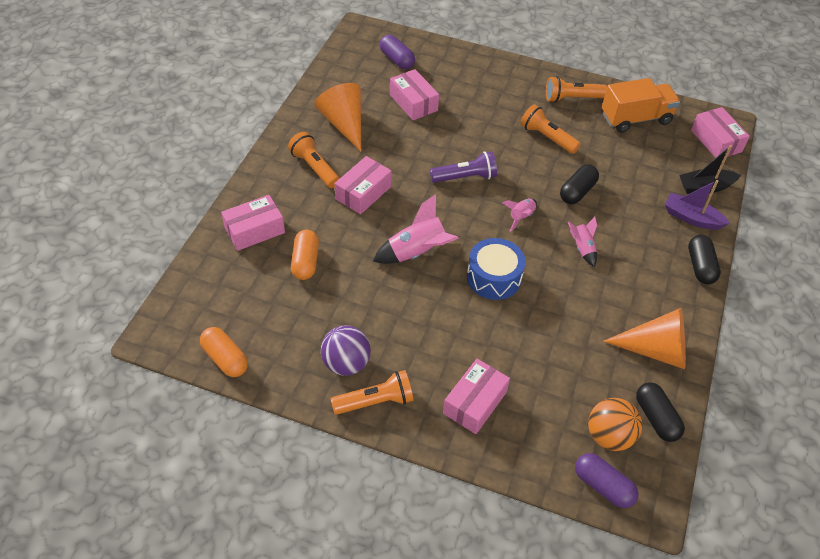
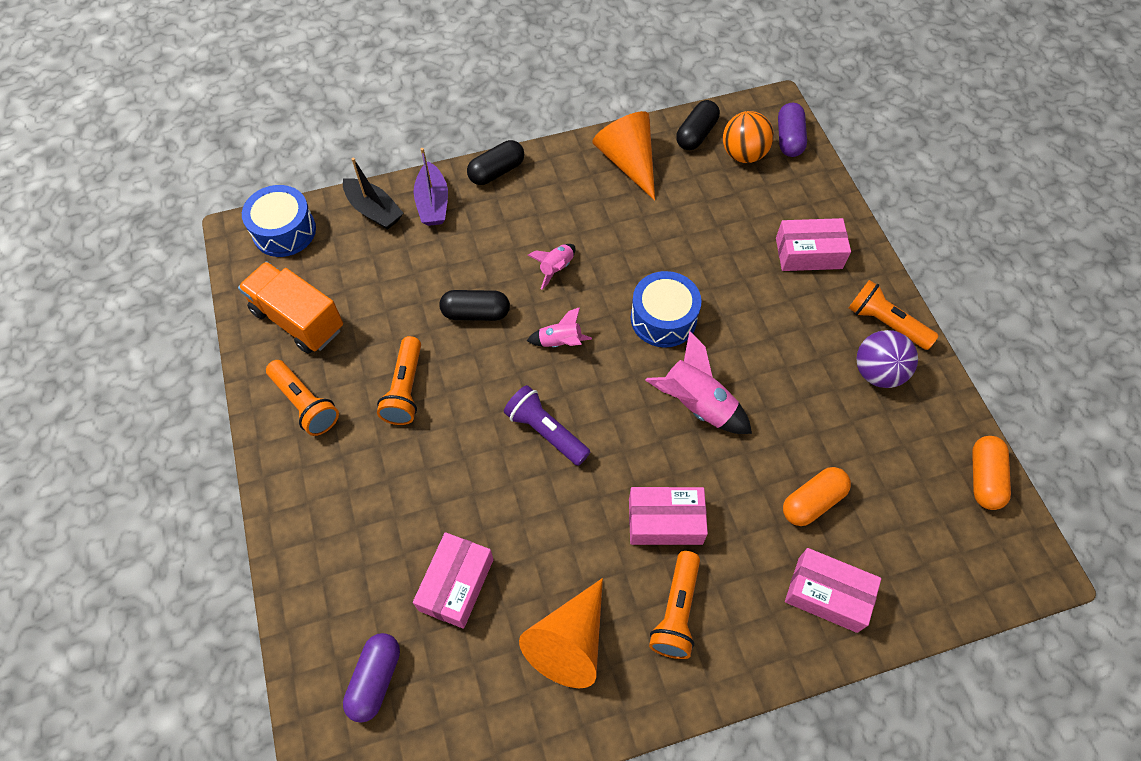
camera: 125 degrees left, 10 degrees up
(716, 141) = (284, 231): pink box -> blue drum

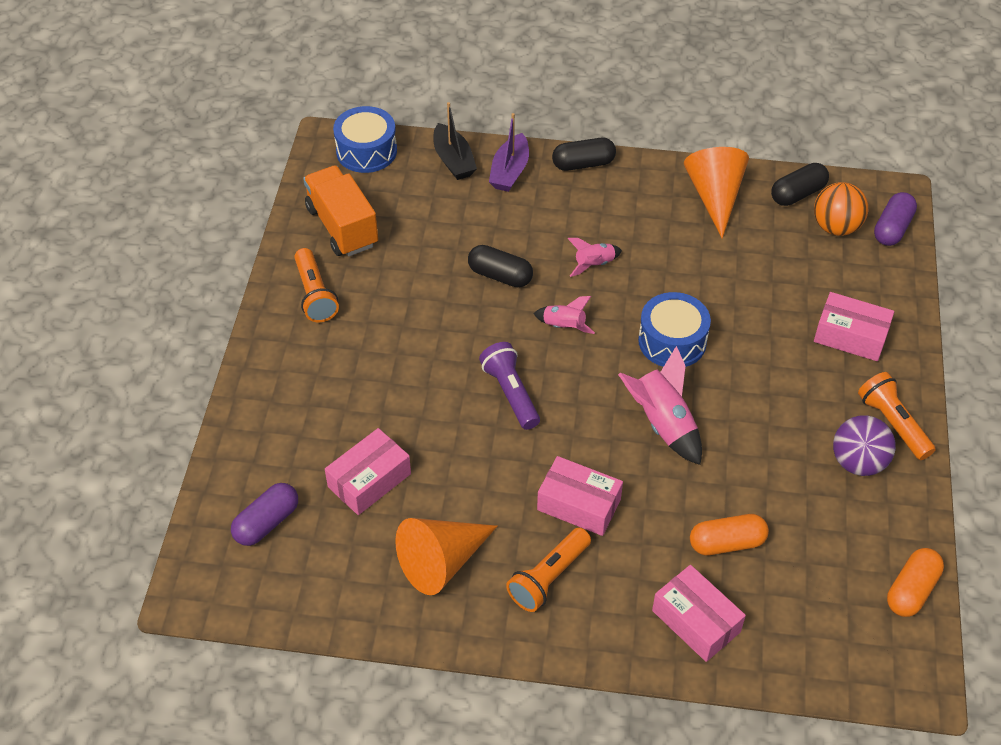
camera: 25 degrees right, 10 degrees down
(405, 389) = (405, 314): orange flashlight -> none

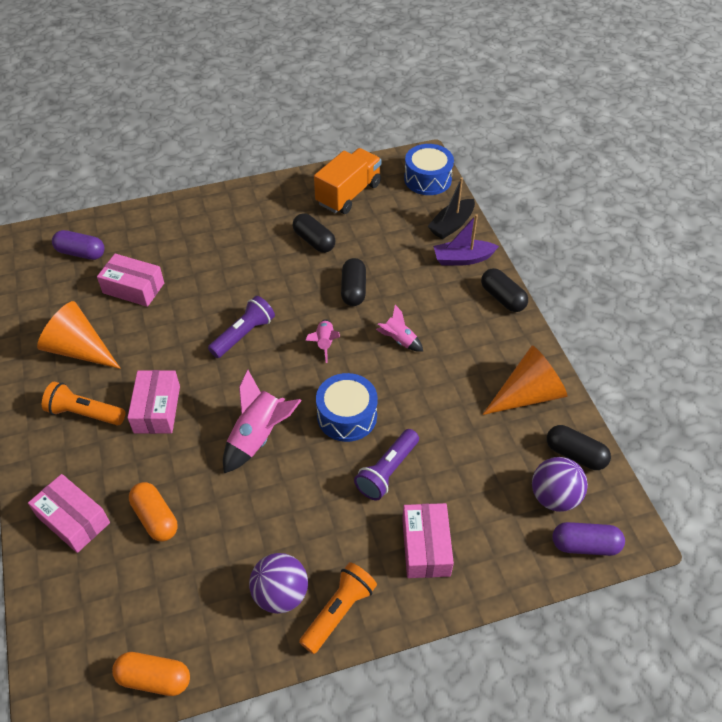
camera: 65 degrees right, 0 degrees up
(315, 295) = (279, 204): orange flashlight -> none
(401, 283) = (314, 241): none -> black capsule
(696, 621) = (73, 519): pink box -> pink box turned 75 degrees counterclockwise
(755, 333) = (387, 471): none -> purple flashlight
(836, 227) = (554, 497): orange ball -> purple ball

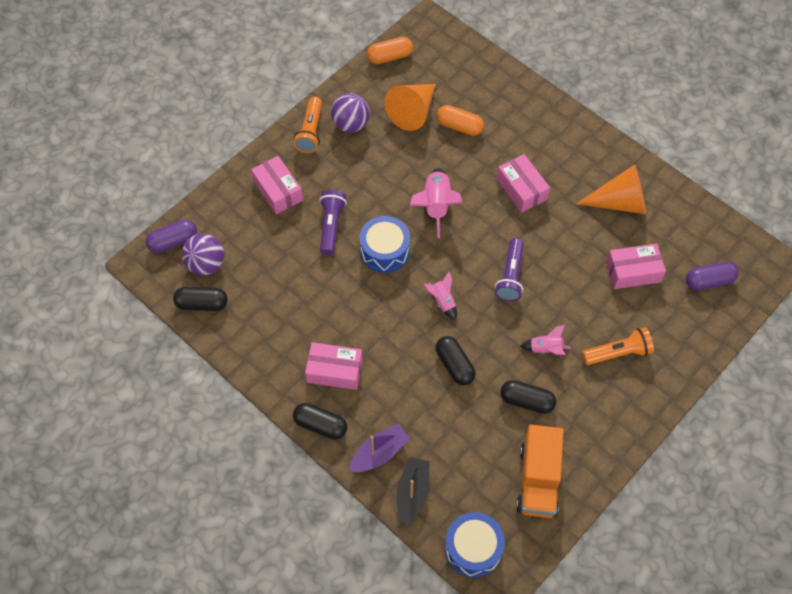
camera: 150 degrees right, 10 degrees up
(73, 519) = (508, 102): pink box -> pink box (334, 371)
(84, 413) = (567, 162): orange flashlight -> orange flashlight (618, 353)
(399, 340) = (385, 335): pink rocket -> pink rocket (546, 349)
(528, 395) = (257, 337): orange cone -> orange cone (413, 112)

